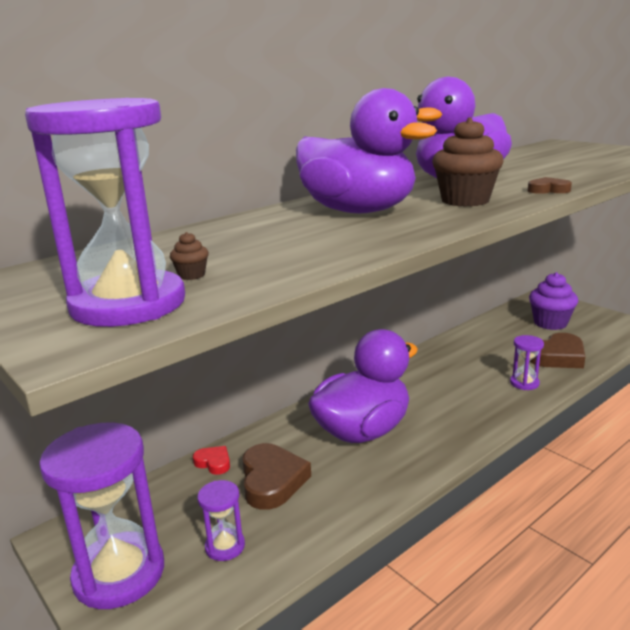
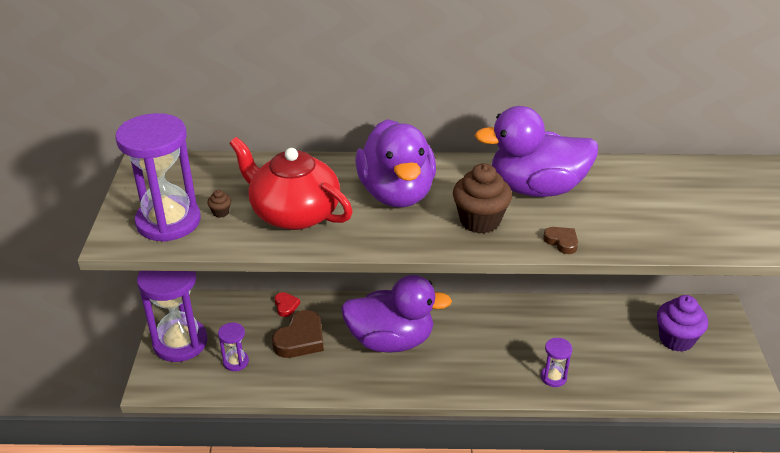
camera: 40 degrees right, 15 degrees up
(285, 248) = (294, 213): none -> red teapot
(558, 357) = (621, 373): brown heart -> none

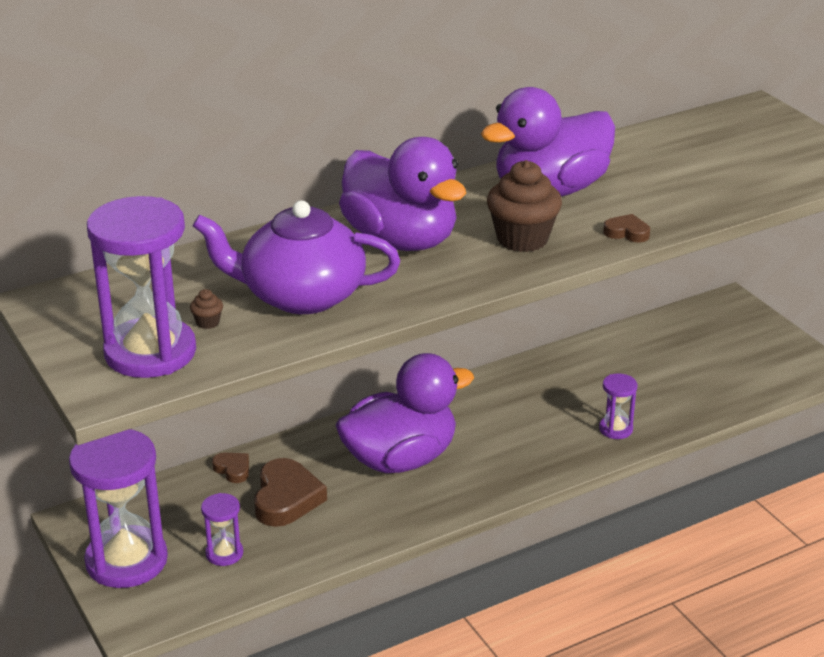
camera: 30 degrees left, 5 degrees down
(286, 306) = (233, 469): red heart -> brown heart
(294, 213) = (301, 295): red teapot -> purple teapot
(676, 339) = (710, 346): purple cupcake -> none

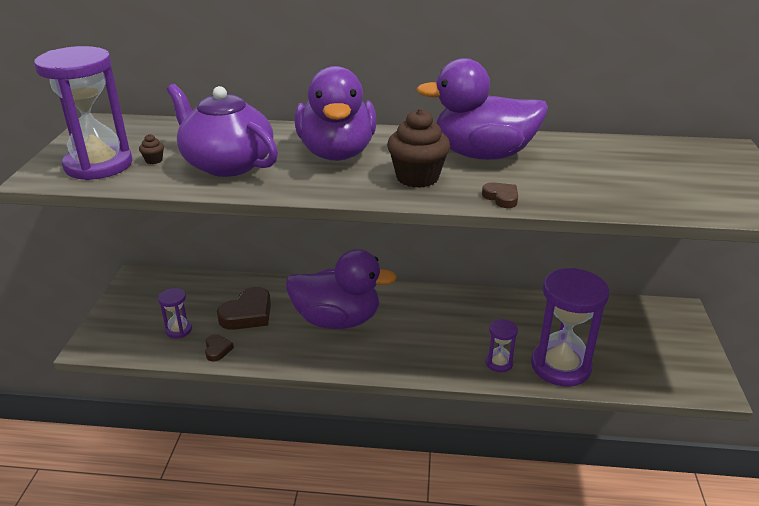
camera: 35 degrees right, 0 degrees up
(126, 561) = (130, 310): purple hourglass -> purple hourglass (560, 366)
(233, 469) = (241, 285): brown heart -> brown heart (217, 350)

